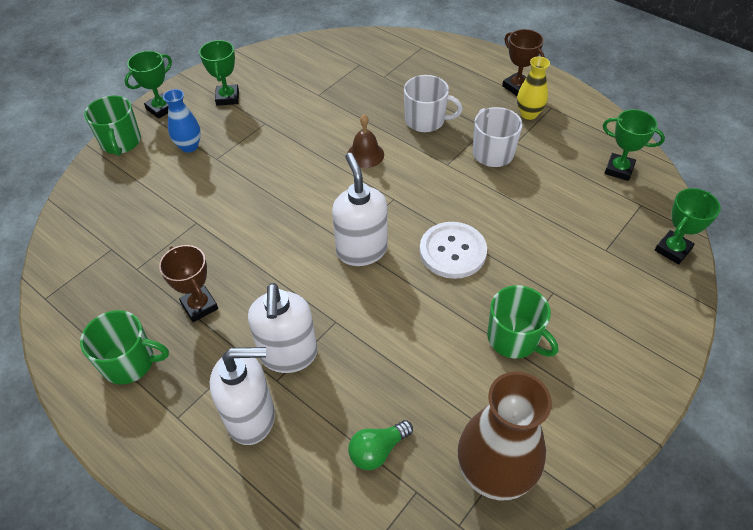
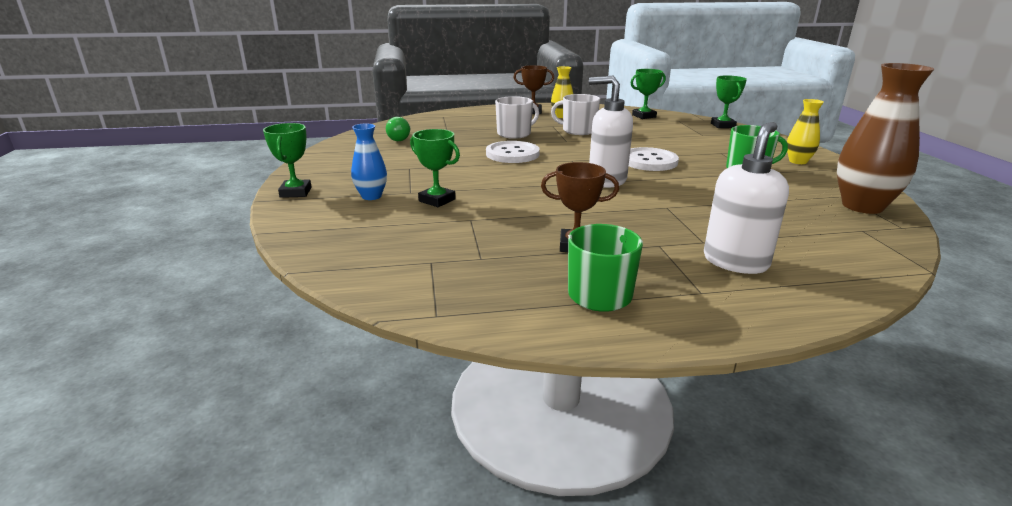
camera: 50 degrees left, 25 degrees down
(121, 142) = (295, 218): green mug -> none
(227, 98) = (348, 169): green trophy -> green trophy (437, 200)
(288, 355) = (681, 230): white soap dispenser -> none
(365, 154) = (512, 154): brown bell -> white button
(377, 450) = (813, 230): green light bulb -> green light bulb (400, 139)
(600, 370) = (798, 161): none -> yellow vase

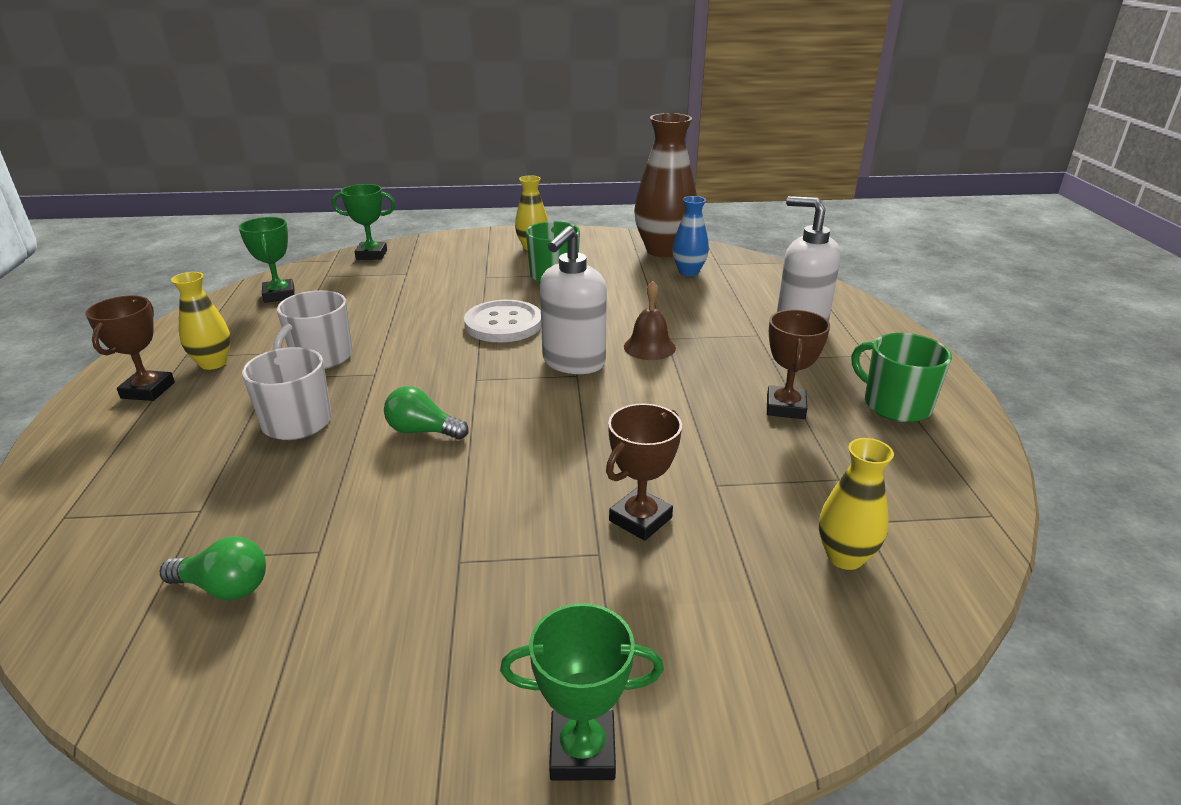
camera: 85 degrees left, 5 degrees up
(371, 196) = (617, 607): blue vase -> blue vase (688, 272)
(396, 252) = (845, 557): none -> yellow vase
(437, 200) = (640, 519): green trophy -> brown trophy
(512, 154) = (422, 431): white button -> green light bulb
(646, 201) = (649, 347): none -> brown bell

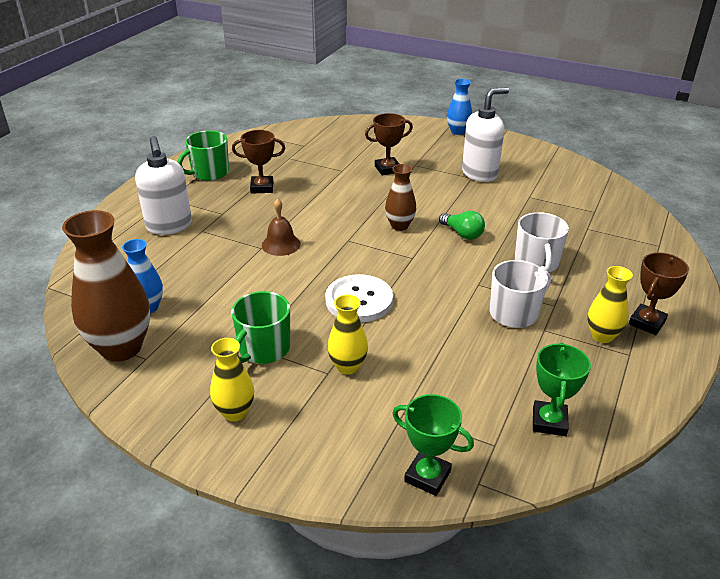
camera: 150 degrees left, 5 degrees up
(224, 587) = (569, 195): green light bulb -> none
(525, 414) = (399, 226): none -> brown vase
(573, 363) = (341, 249): white soap dispenser -> white soap dispenser (480, 173)
(582, 751) = (458, 131): green trophy -> blue vase
(785, 407) = (262, 187): brown trophy -> brown trophy turned 45 degrees clockwise
(845, 557) = (327, 140): yellow vase -> yellow vase (347, 366)
(895, 405) = (209, 173): green mug -> green mug turned 60 degrees clockwise

